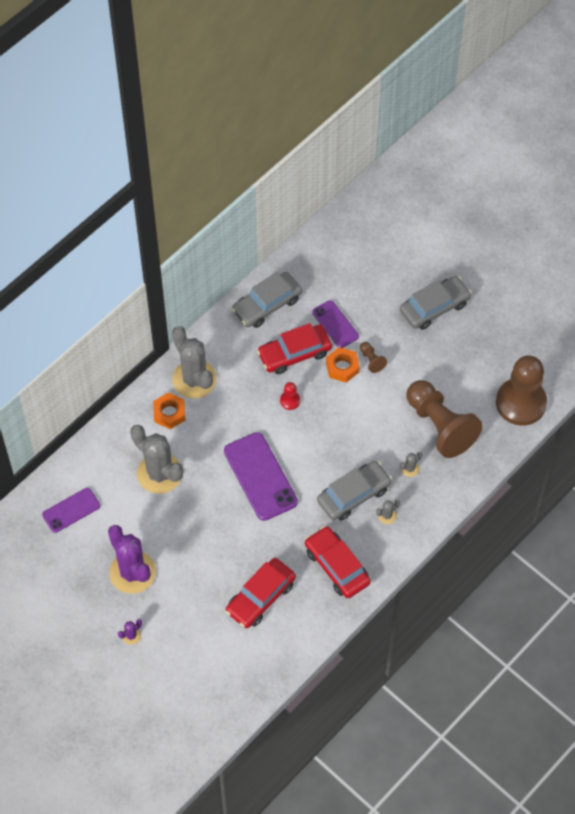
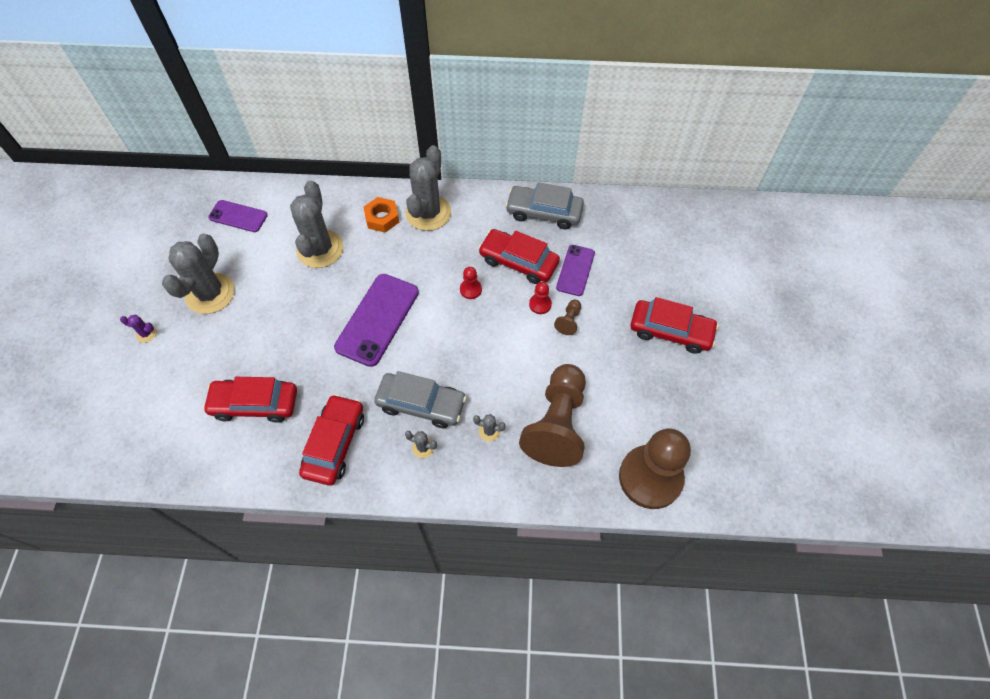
camera: 50 degrees right, 0 degrees up
(132, 572) = (210, 293): purple cactus -> grey cactus
(342, 367) = (540, 304): orange nut -> red pawn
(434, 307) = (670, 331): grey car -> red car

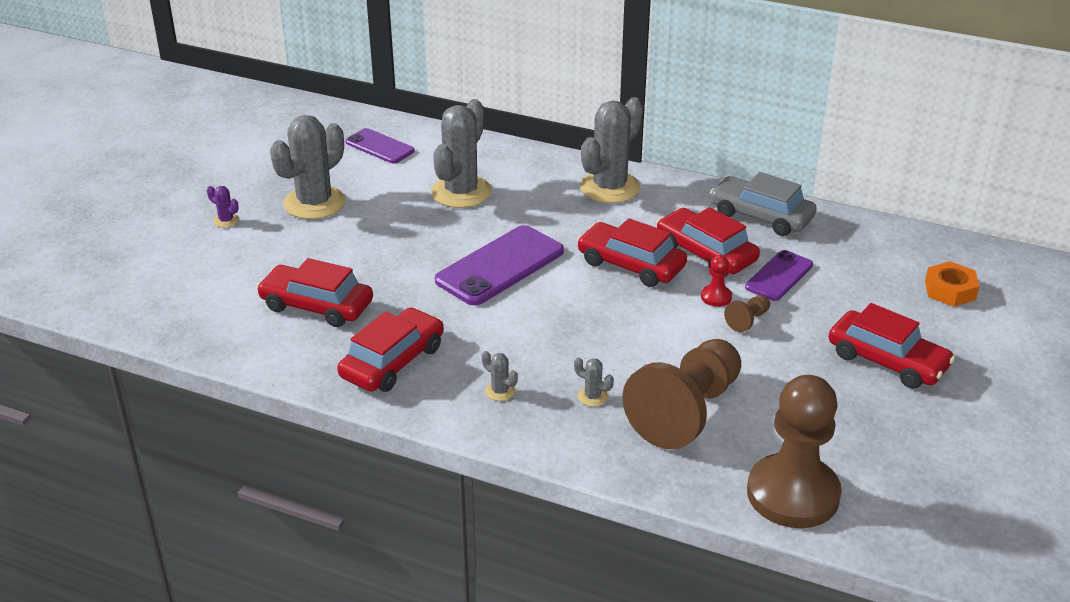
camera: 20 degrees right, 25 degrees down
(382, 218) = (550, 181): orange nut -> orange nut (950, 290)
(421, 404) = (517, 352): grey car -> none
(470, 289) = (631, 265): red pawn -> red car

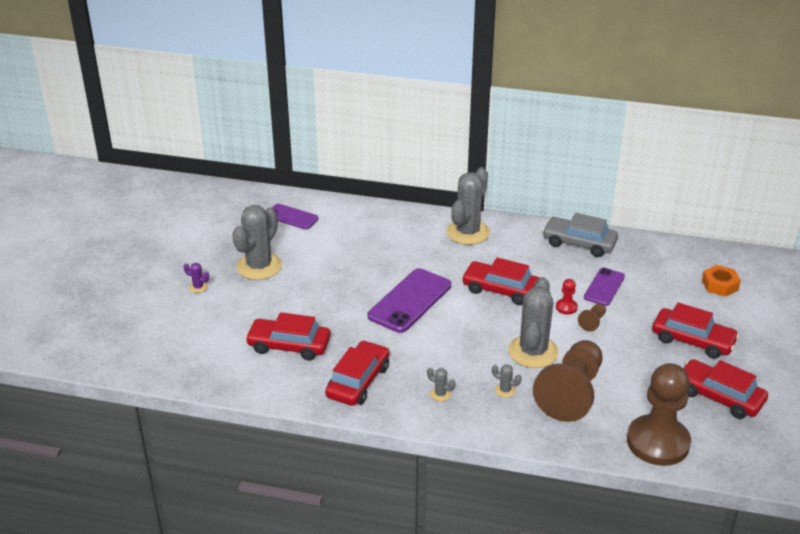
camera: 10 degrees left, 0 degrees up
(461, 192) = (363, 247): grey cactus -> grey cactus (533, 352)
(706, 253) = (549, 275): red car -> red car (719, 396)

